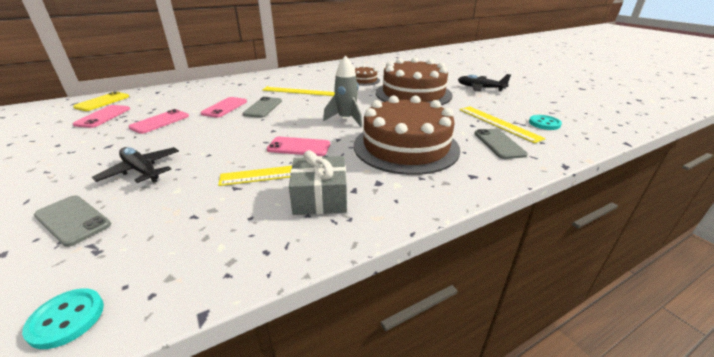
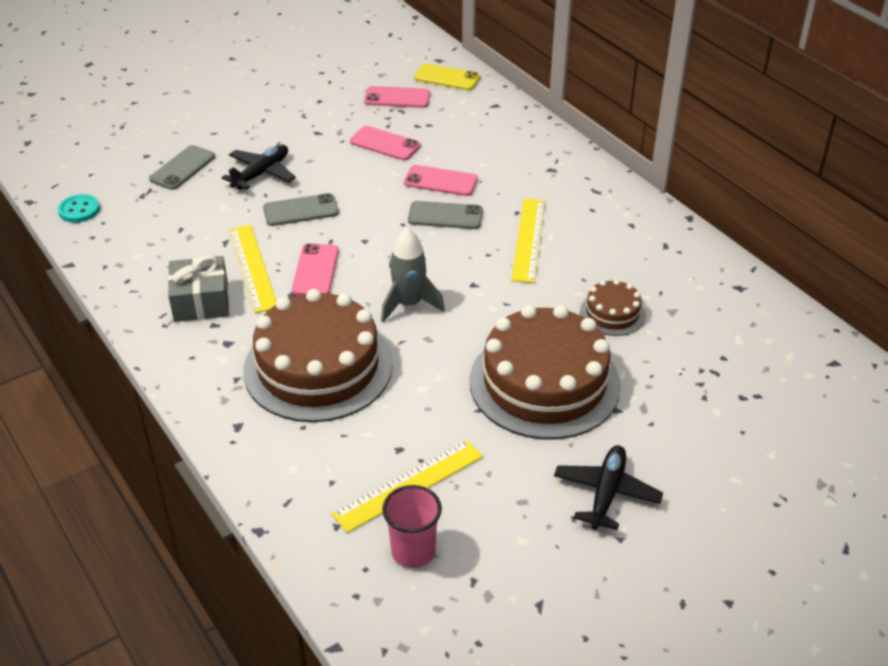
camera: 85 degrees right, 10 degrees up
(499, 144) = (328, 470): grey phone -> grey phone (301, 210)
(544, 123) = (413, 551): turquoise button -> pink cup

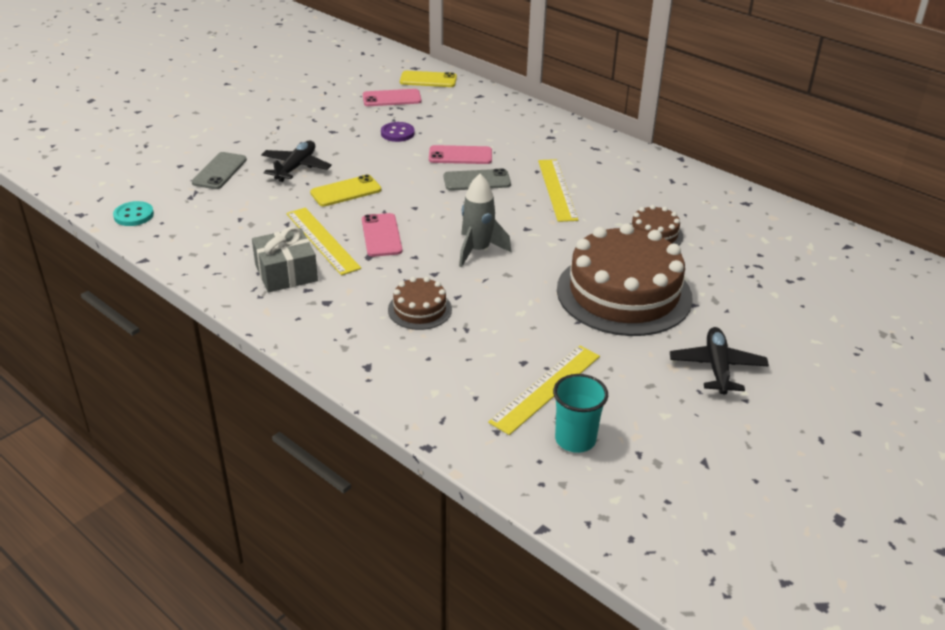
camera: 15 degrees left, 5 degrees down
(301, 210) = (346, 191): grey phone -> yellow phone
(318, 367) = (420, 309): brown cake -> brown cake, size x0.46
(385, 144) = (397, 133): pink phone -> purple button
(413, 551) = (575, 439): pink cup -> turquoise cup

